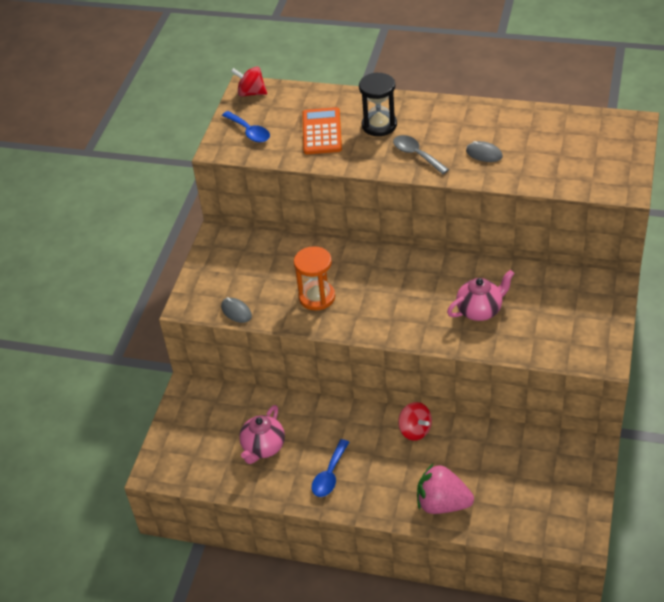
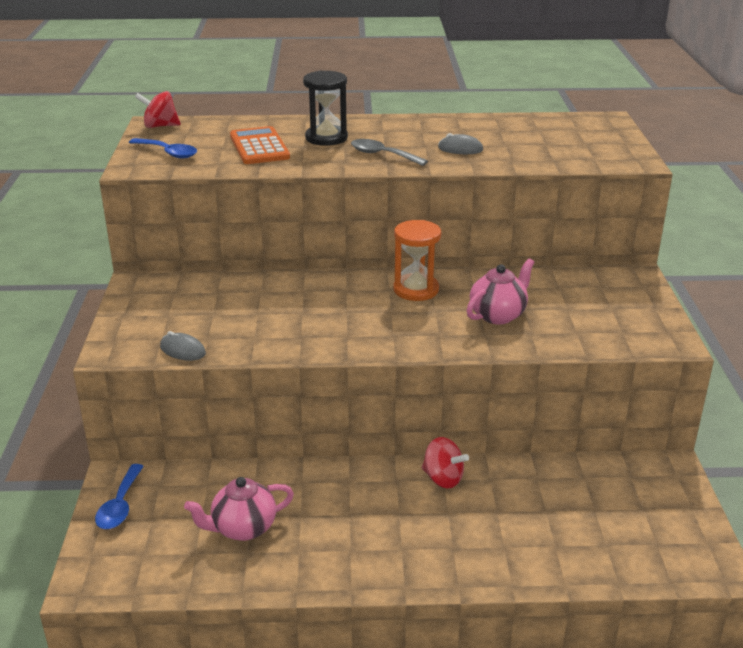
camera: 20 degrees left, 15 degrees down
(263, 447) = (243, 528): pink teapot -> pink teapot turned 60 degrees clockwise
(317, 297) = (287, 325): orange hourglass -> orange hourglass (416, 290)
(329, 475) = (348, 547): blue spoon -> blue spoon (120, 505)
(442, 504) = (516, 556): pink strawberry -> none

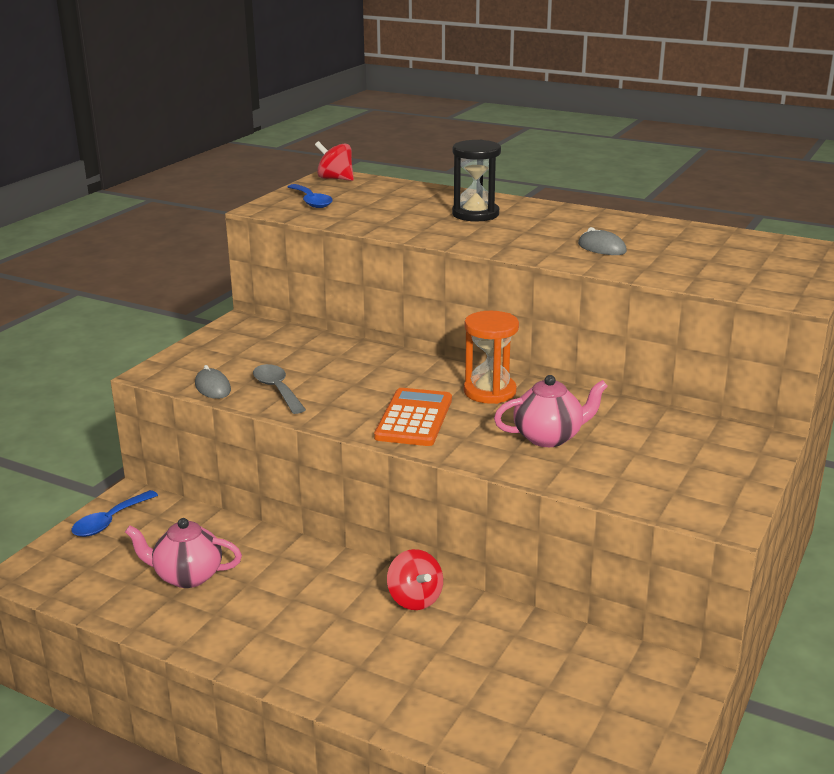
camera: 30 degrees right, 5 degrees down
(259, 147) = (399, 211): orange calculator -> orange calculator (414, 418)
(382, 155) = (510, 239): grey spoon -> grey spoon (277, 389)

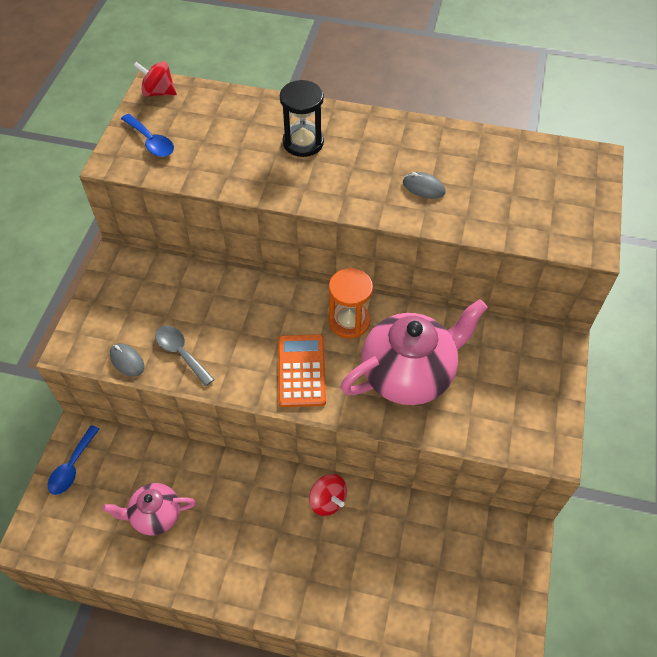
camera: 15 degrees left, 30 degrees up
(549, 437) = (409, 374): pink teapot -> pink teapot, size x1.77

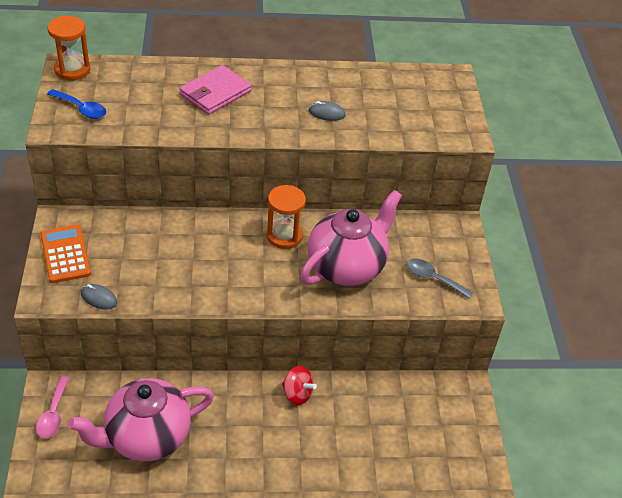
camera: 20 degrees left, 10 degrees down
(72, 467) = (53, 414): blue spoon -> pink spoon
(155, 515) = (146, 437): pink teapot -> pink teapot, size x1.77
(158, 92) = (72, 70): red spinning top -> orange hourglass
(181, 353) = (146, 284): grey spoon -> grey spoon (433, 278)
(301, 371) = (256, 279): orange calculator -> orange calculator (65, 254)
(303, 142) = (215, 93): black hourglass -> pink wallet

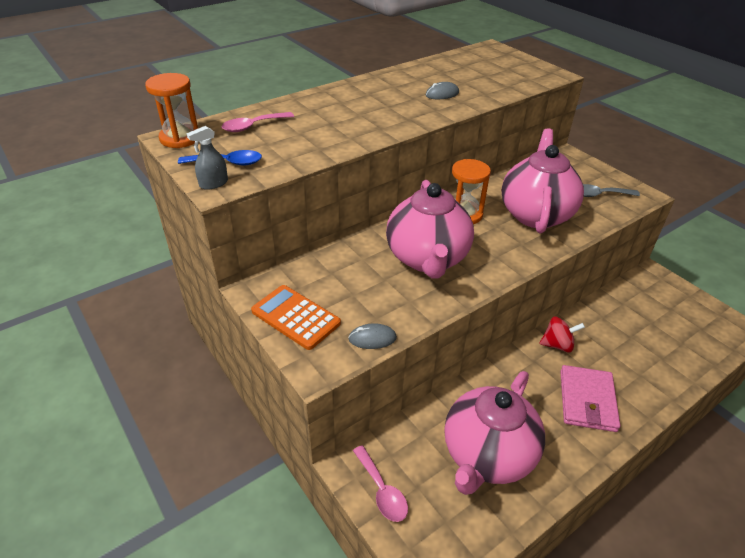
camera: 30 degrees left, 5 degrees down
(54, 124) = (213, 184): none -> grey spray bottle
(134, 81) = (253, 126): none -> pink spoon
(207, 259) = (427, 259): none -> pink teapot
(215, 93) = (336, 111): pink wallet -> pink wallet (587, 400)

